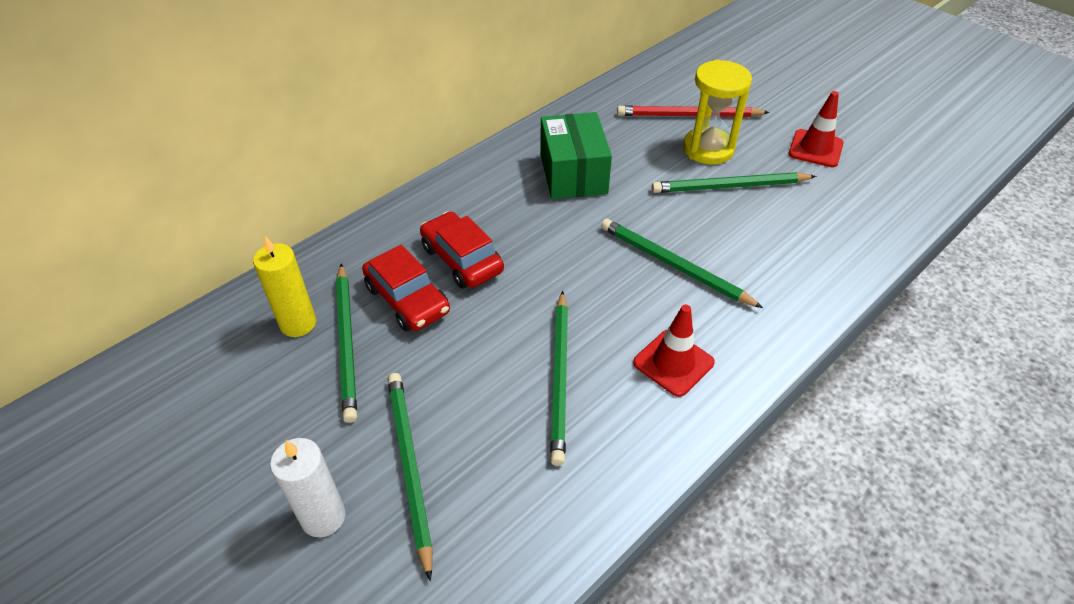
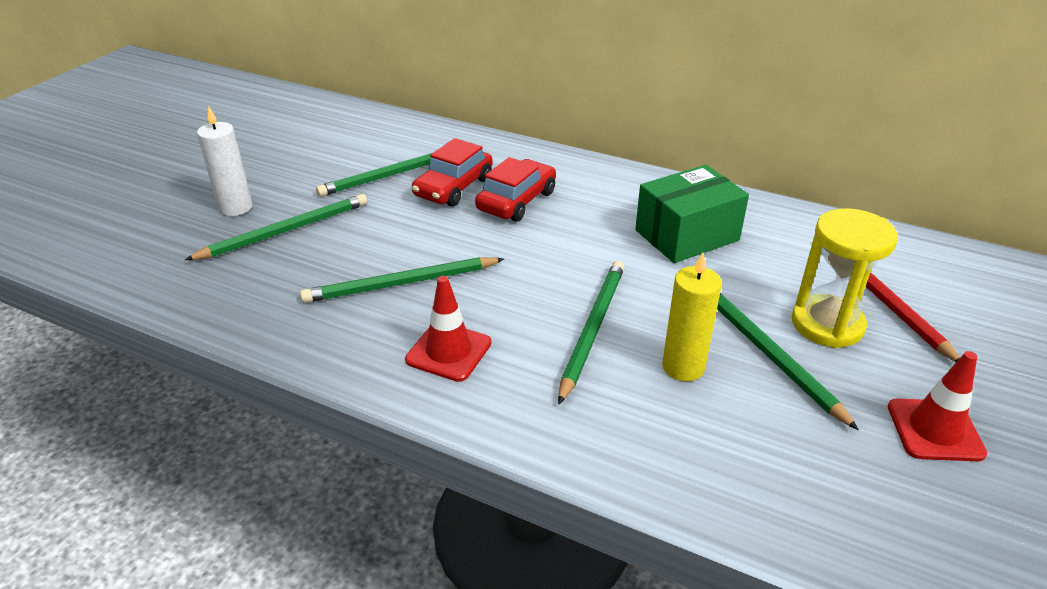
camera: 70 degrees right, 10 degrees down
(298, 323) = (404, 150): yellow candle -> yellow candle (683, 367)

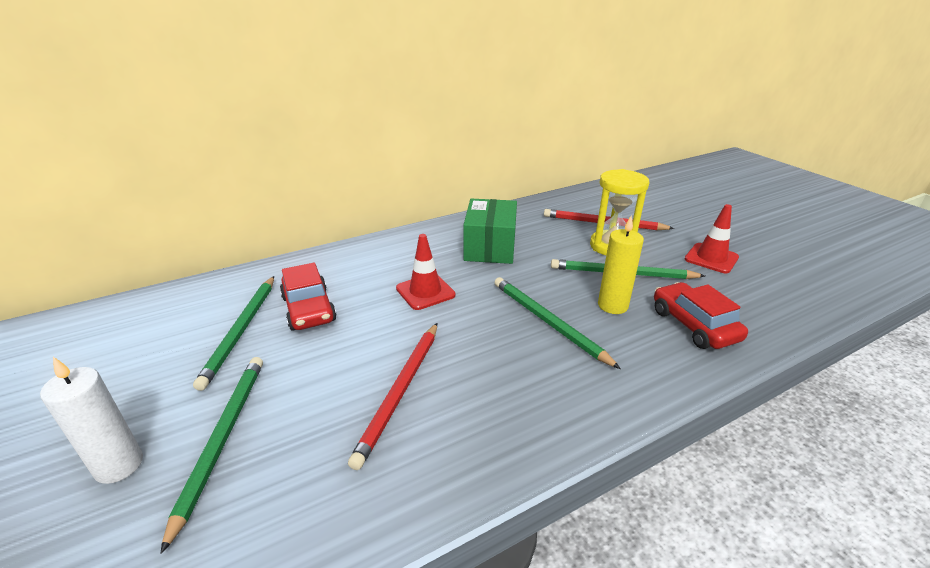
camera: 55 degrees left, 5 degrees down
(401, 284) = (400, 391): green pencil -> red pencil
(449, 351) = (514, 400): red traffic cone -> red traffic cone (425, 292)
(516, 201) = (369, 289): red car -> red car (694, 325)

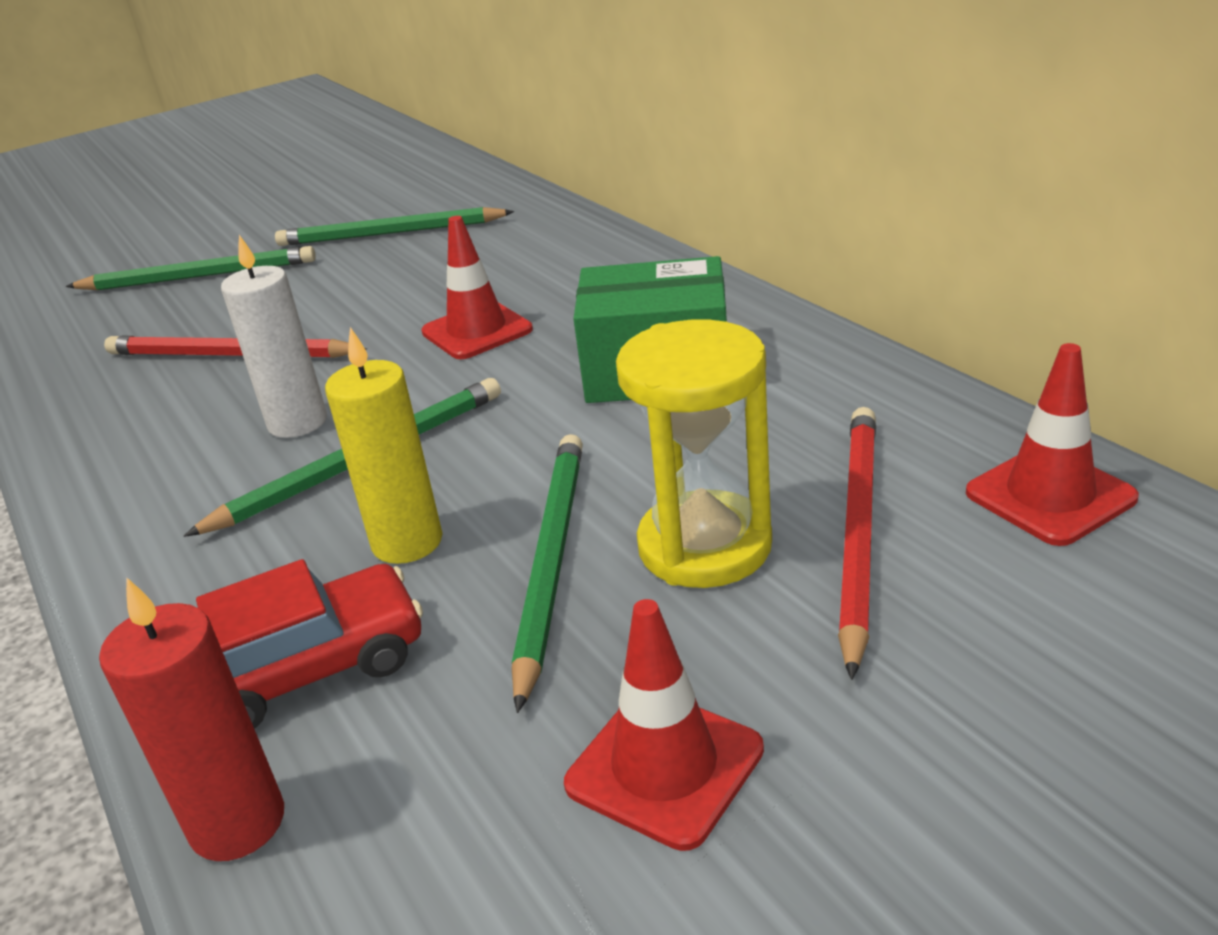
camera: 90 degrees right, 0 degrees up
(119, 465) = (188, 245): white candle -> white candle (297, 422)
(309, 309) = (435, 258): red car -> none
(586, 198) = (1050, 495): none -> red traffic cone
(770, 333) = (238, 823): none -> red candle

